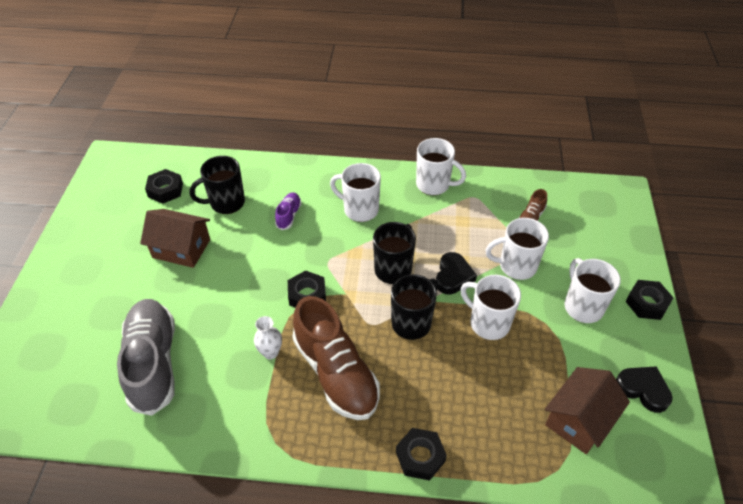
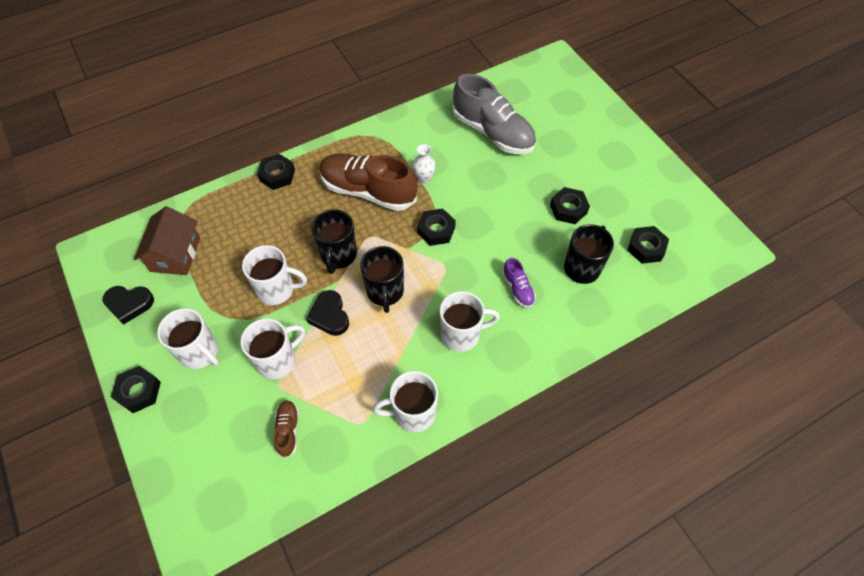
camera: 145 degrees right, 10 degrees up
(181, 248) = (568, 209): brown house -> black nut

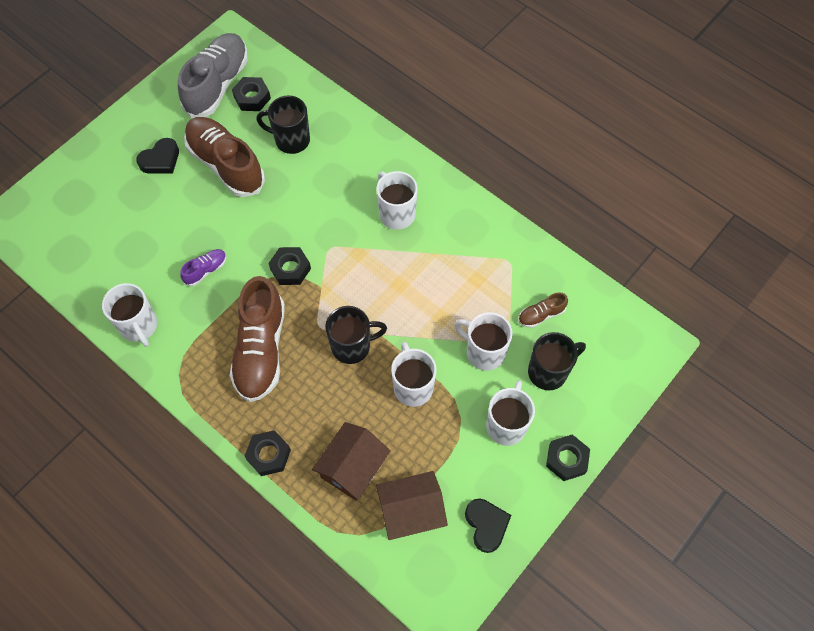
camera: 110 degrees left, 5 degrees up
(234, 226) = (353, 468): none -> brown house
(330, 315) = (421, 327): black heart -> black heart (160, 160)
(385, 292) = (377, 289): black mug -> black mug (549, 372)
(413, 413) = (483, 227): white mug -> white mug (139, 326)
(424, 178) = (226, 301): white vase -> none
(493, 132) = (140, 255): grey shoe -> grey shoe (217, 84)
(518, 289) = (332, 183): purple shoe -> purple shoe (206, 270)
(568, 209) = (226, 165): black nut -> brown shoe

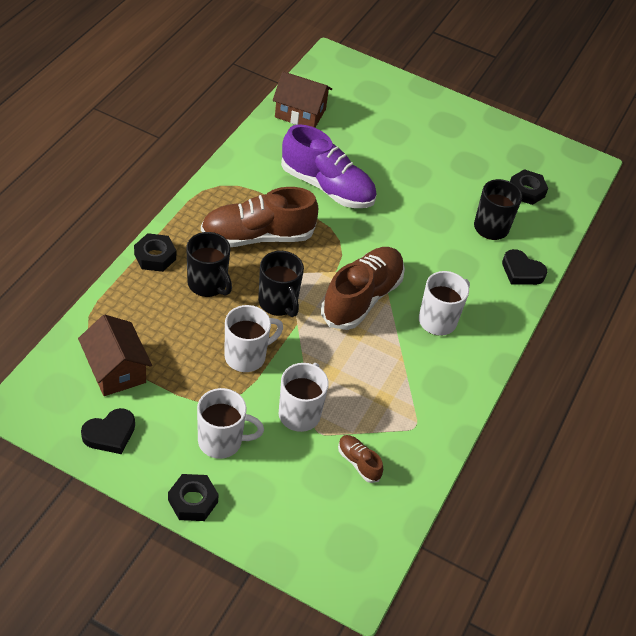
camera: 70 degrees right, 15 degrees down
(139, 326) = (259, 153): white mug -> none
(160, 160) = (430, 139): black heart -> black heart (521, 271)
(206, 270) = (327, 187): purple shoe -> purple shoe, size x2.23
(217, 84) = (529, 164): grey shoe -> none
(226, 165) = (443, 184): brown shoe -> brown shoe (362, 298)
(290, 269) = (347, 246): black nut -> none
(353, 468) = (153, 319): brown house -> brown house (300, 113)
(549, 372) = (291, 476): black mug -> black mug (208, 284)

